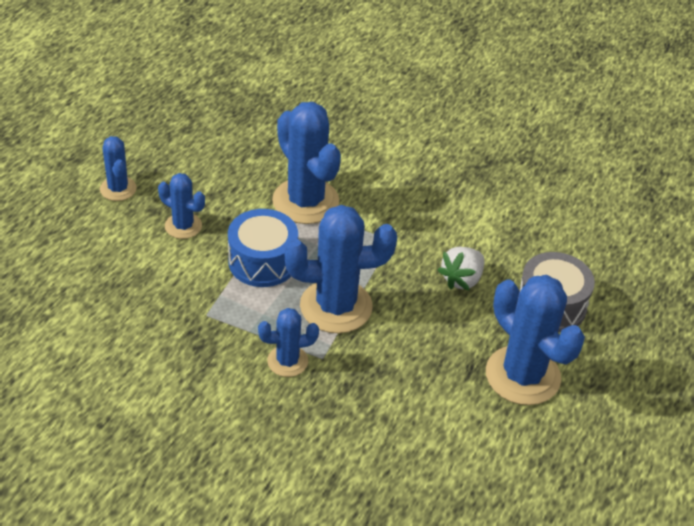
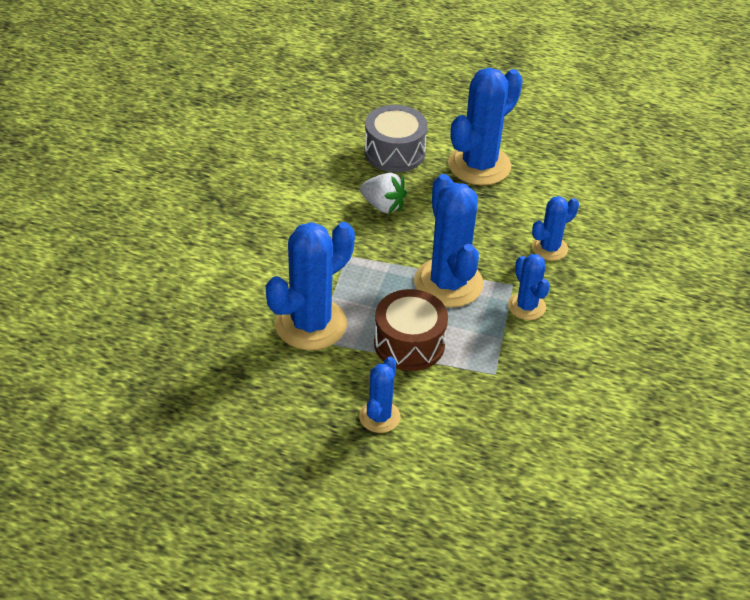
camera: 100 degrees left, 0 degrees up
(118, 189) = (338, 490): blue cactus -> blue cactus (549, 248)
(262, 261) = (409, 343): blue drum -> brown drum

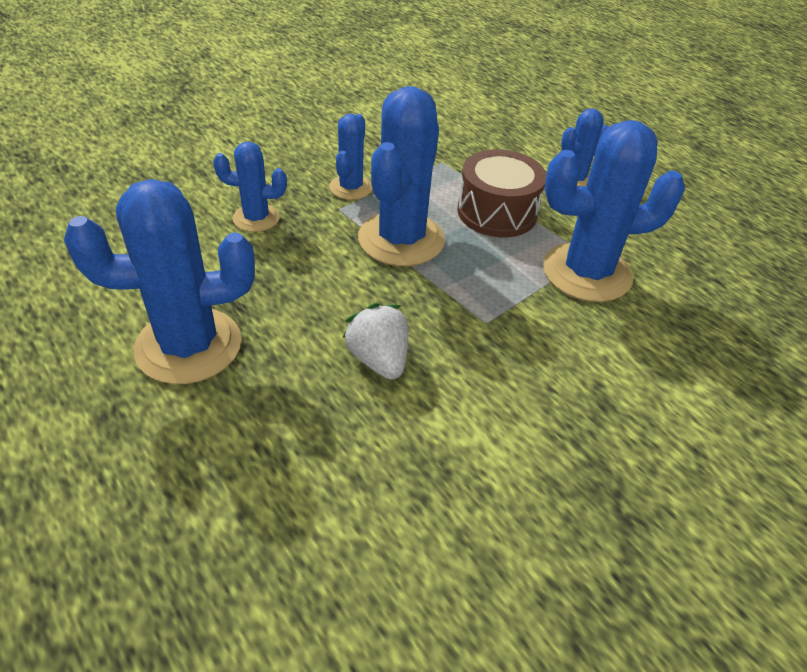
camera: 145 degrees left, 0 degrees up
(394, 152) = (271, 435): grey drum -> none

